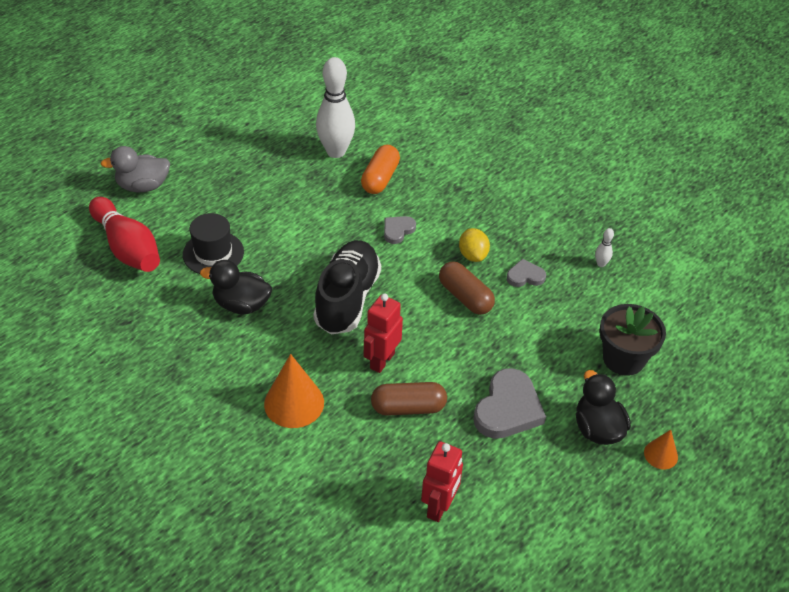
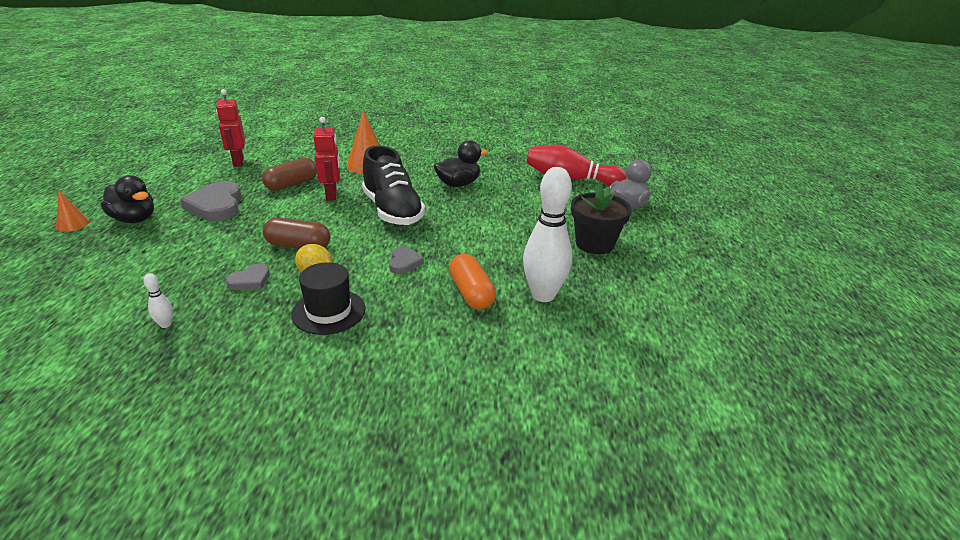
camera: 140 degrees right, 15 degrees down
(213, 253) = (517, 196): black hat -> black hat (328, 311)
(623, 358) = (118, 263): black flower pot -> black flower pot (594, 244)

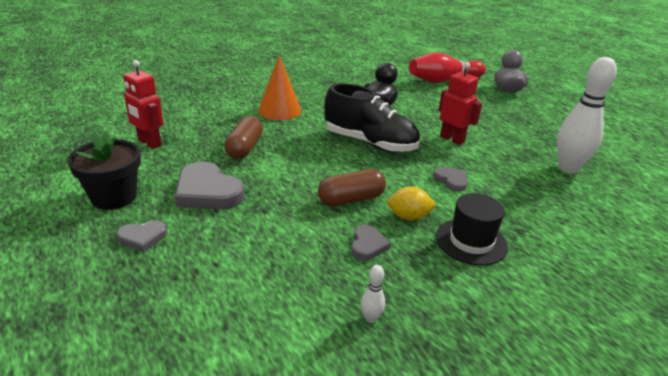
camera: 35 degrees left, 0 degrees up
(72, 224) = (73, 272): orange cone -> none
(134, 219) = (142, 237): black duck -> grey heart
(332, 195) = (297, 146): red robot -> red robot (452, 139)
(471, 293) = (530, 185): orange capsule -> none
(594, 244) = (534, 122): black flower pot -> black flower pot (114, 197)

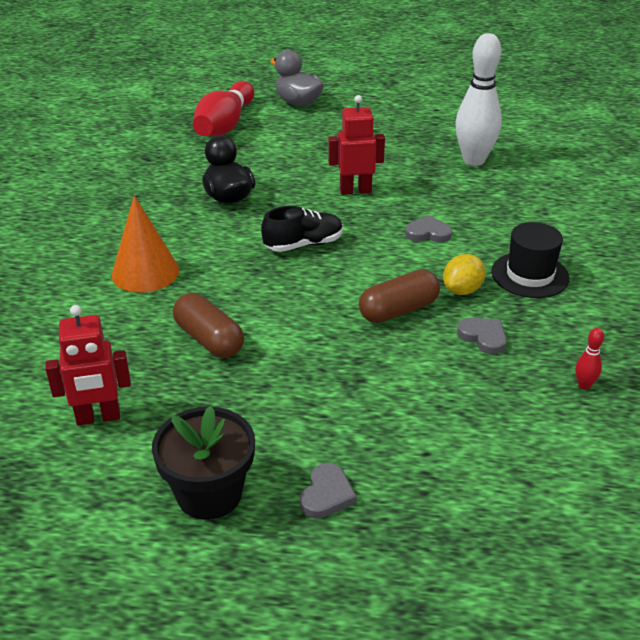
camera: 50 degrees left, 5 degrees up
(207, 192) = (280, 408): grey heart -> none
(351, 199) = (398, 310): brown capsule -> brown capsule turned 45 degrees clockwise
(370, 143) = (303, 244): black shoe -> black shoe, size x0.61
(371, 318) = (584, 385): white bowling pin -> red bowling pin

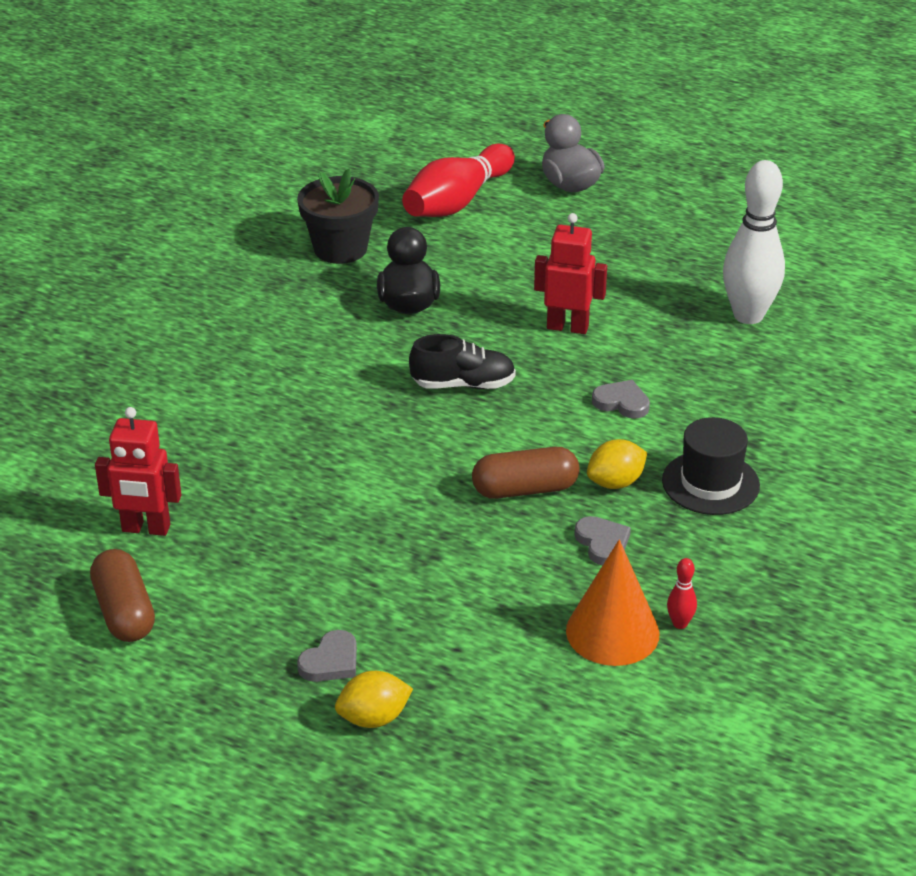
camera: 20 degrees right, 0 degrees up
(145, 272) = (267, 379): orange cone -> orange cone (612, 632)
(209, 339) = (297, 473): brown capsule -> brown capsule (124, 612)
(209, 494) = (217, 630): black flower pot -> black flower pot (340, 249)
(394, 537) = (374, 718): none -> yellow lemon

